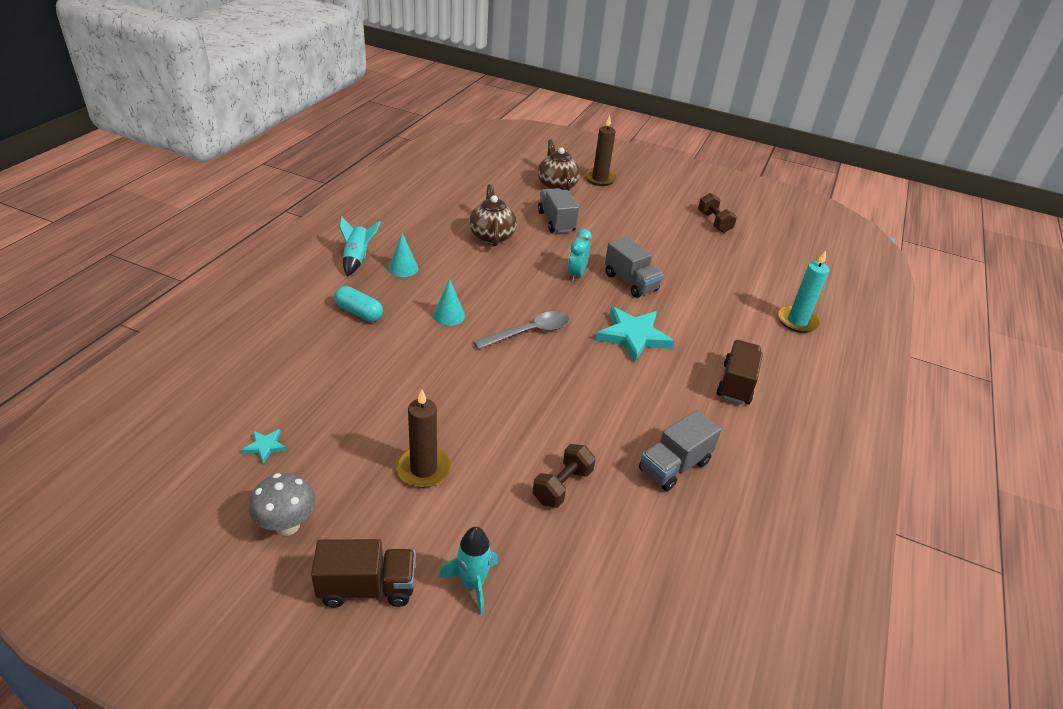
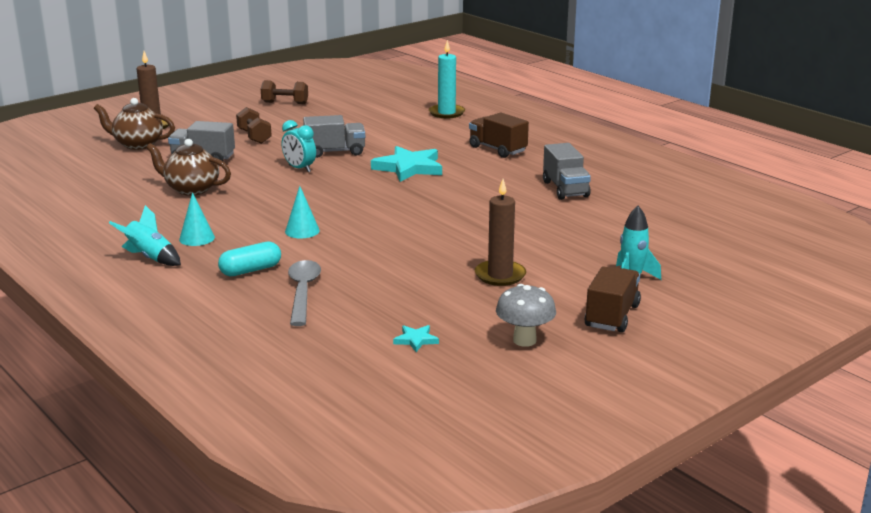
camera: 60 degrees left, 15 degrees down
(529, 332) = (363, 203): grey spoon -> grey spoon (303, 292)
(562, 486) = (557, 229): brown dumbbell -> brown dumbbell (254, 137)

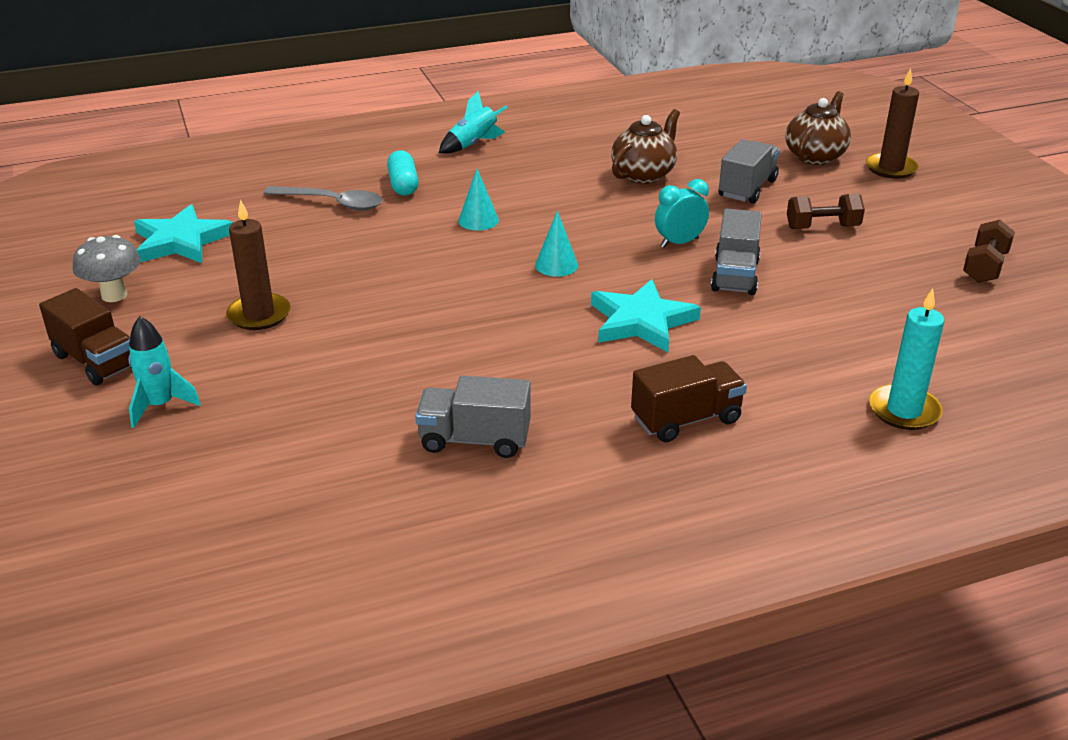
camera: 110 degrees right, 10 degrees up
(197, 238) = (502, 167): turquoise cone -> turquoise cone (556, 265)
(416, 340) = (181, 241): turquoise star -> turquoise star, size x2.21

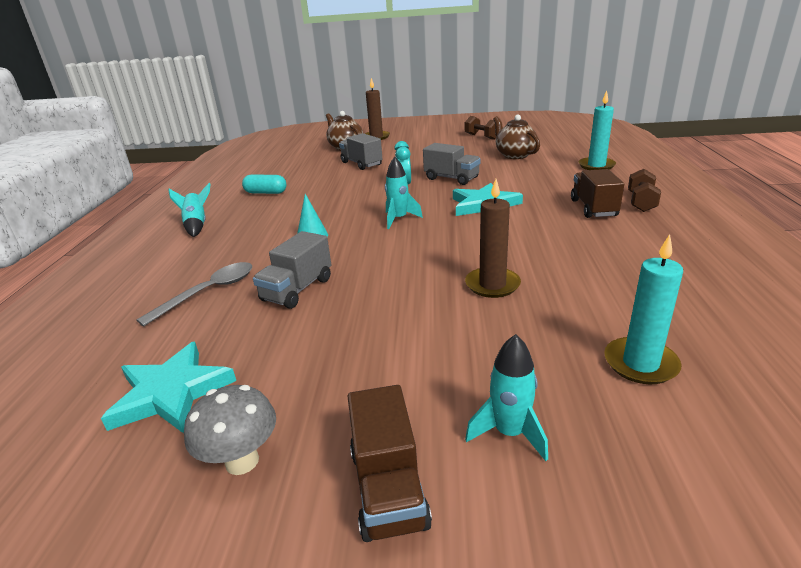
camera: 65 degrees left, 5 degrees down
(96, 361) = (388, 488): brown truck -> brown truck turned 105 degrees clockwise
(259, 315) = (371, 350): brown candle -> brown candle (492, 285)
(275, 472) = (640, 363): none -> turquoise candle
(403, 185) = (220, 258): turquoise capsule -> turquoise capsule (266, 193)
(474, 440) = (603, 270): grey truck -> grey truck (297, 290)
(556, 265) = (399, 219): turquoise cone -> turquoise rocket
(644, 174) = (314, 183): brown teapot -> brown teapot (514, 155)
(822, 227) = (419, 156): brown dumbbell -> brown dumbbell (641, 202)

